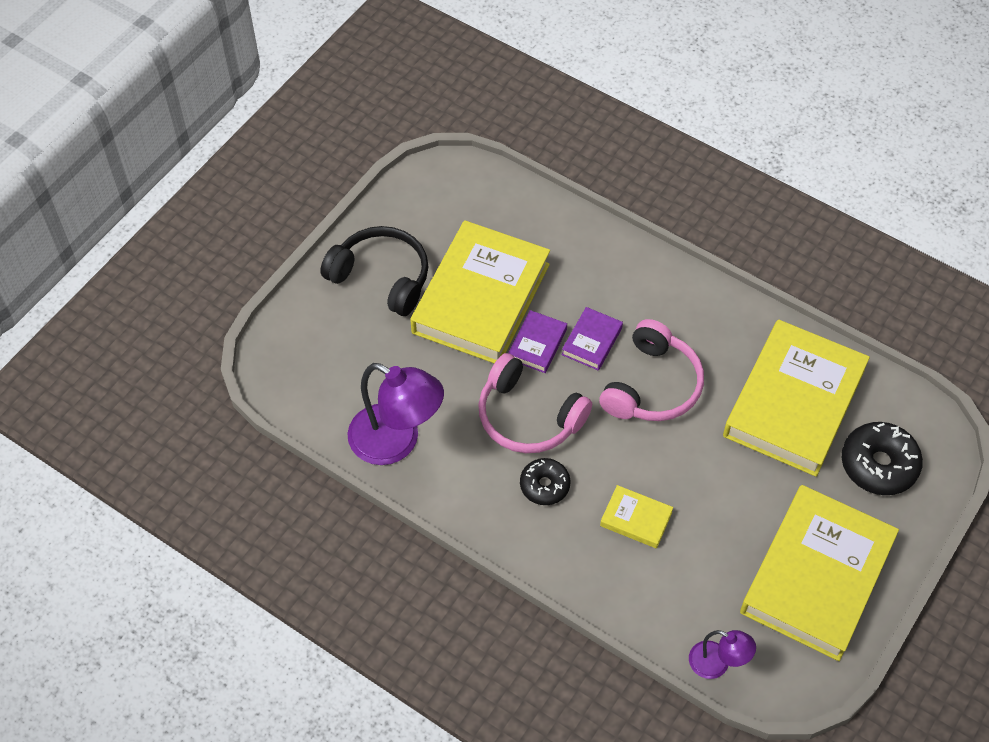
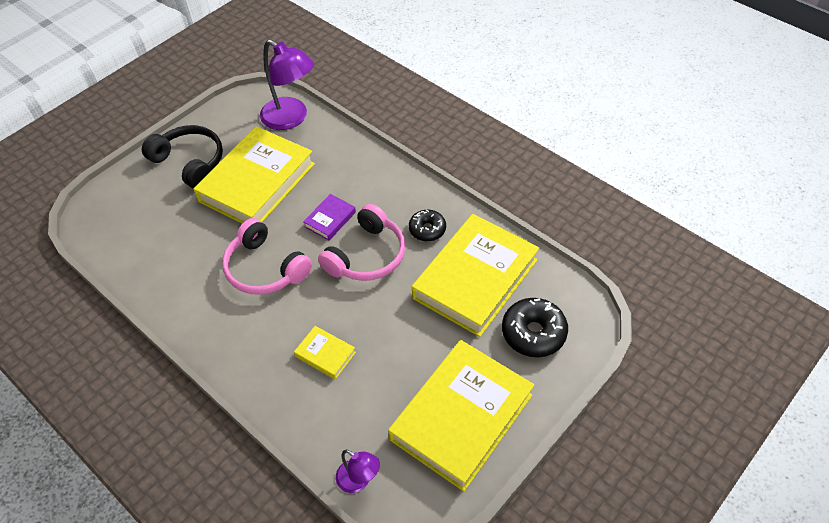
camera: 10 degrees right, 5 degrees down
(396, 442) = (159, 277): purple lamp -> purple lamp (291, 118)
(537, 344) = (288, 218): purple book -> none
(544, 485) = (261, 321): black donut -> black donut (427, 229)

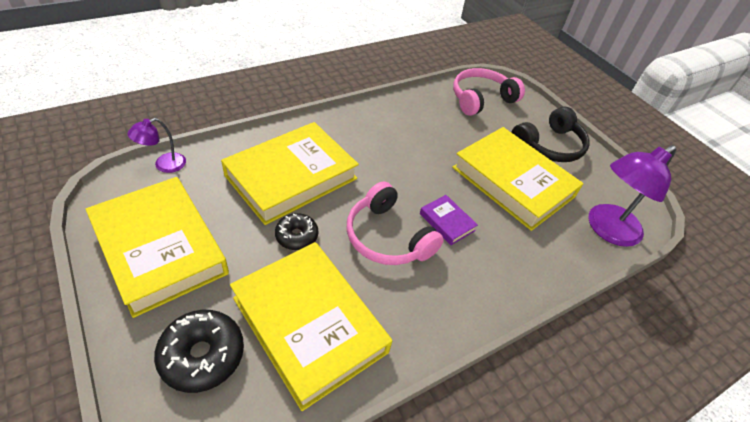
camera: 100 degrees right, 5 degrees down
(265, 269) = (403, 163): pink headphones -> pink headphones (481, 99)
(325, 354) = (291, 177): yellow book -> yellow book, size x2.35
(427, 229) = (402, 303): black donut -> black donut (297, 236)

